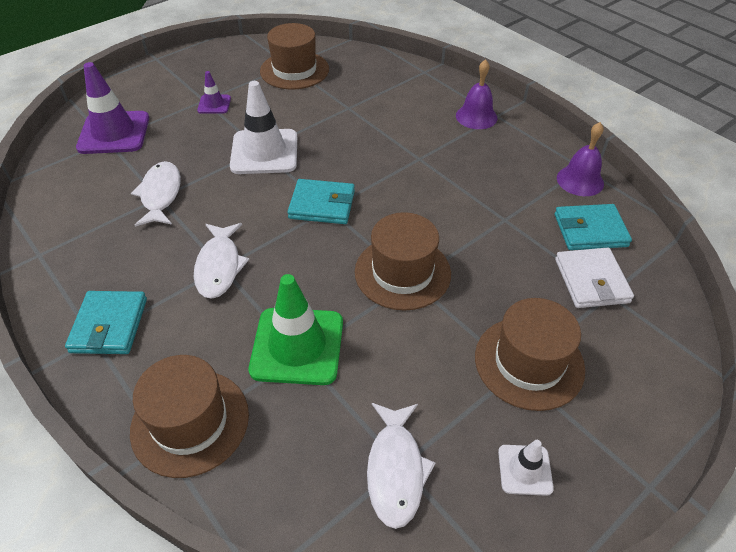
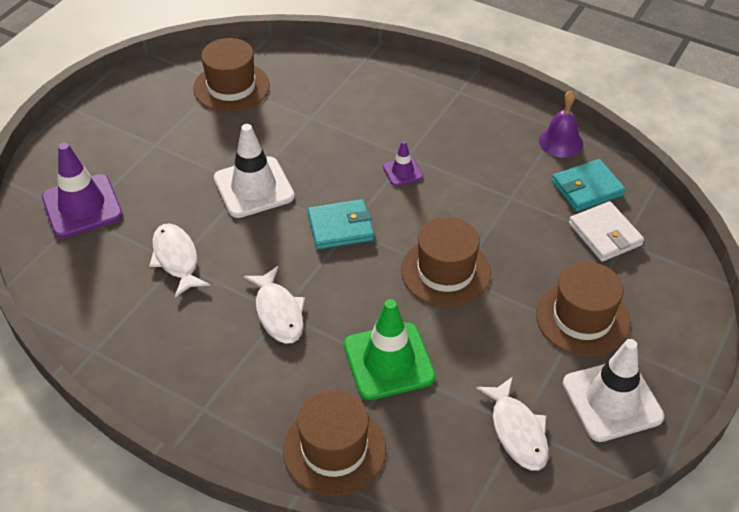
camera: 20 degrees left, 0 degrees up
(109, 325) = (210, 394): turquoise wallet -> none
(214, 104) = (169, 147): purple traffic cone -> purple traffic cone (402, 171)
(476, 116) = (440, 97): purple bell -> none
(525, 470) = (612, 400): white traffic cone -> white traffic cone, size x1.98

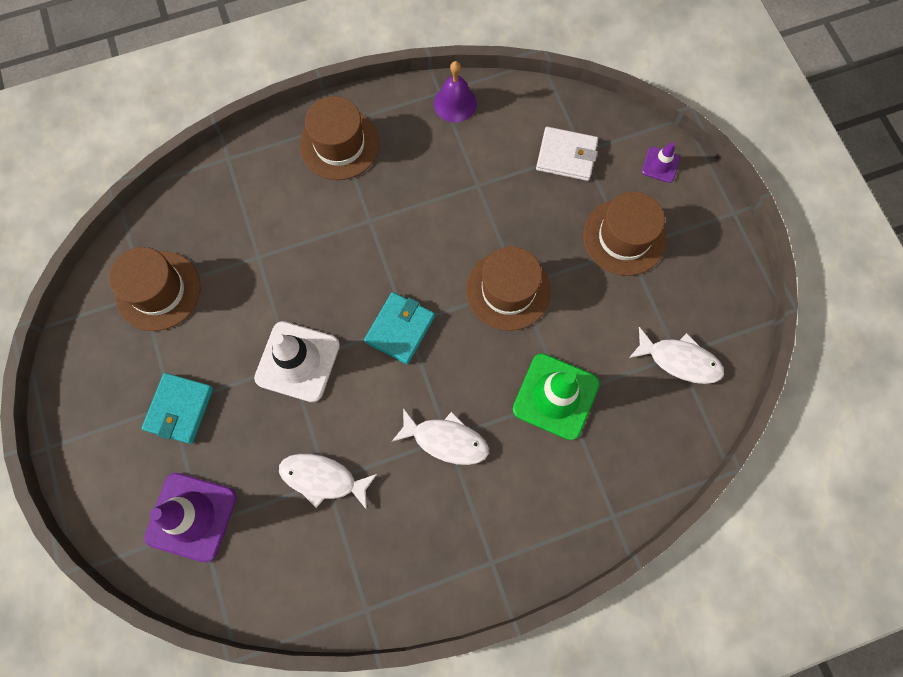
camera: 50 degrees left, 25 degrees up
(334, 449) = (600, 493): brown hat -> brown hat (339, 144)
(402, 171) = (383, 237): purple traffic cone -> purple traffic cone (660, 165)
(587, 188) = (515, 128): turquoise wallet -> turquoise wallet (180, 409)
(612, 400) = (702, 279): white traffic cone -> none

